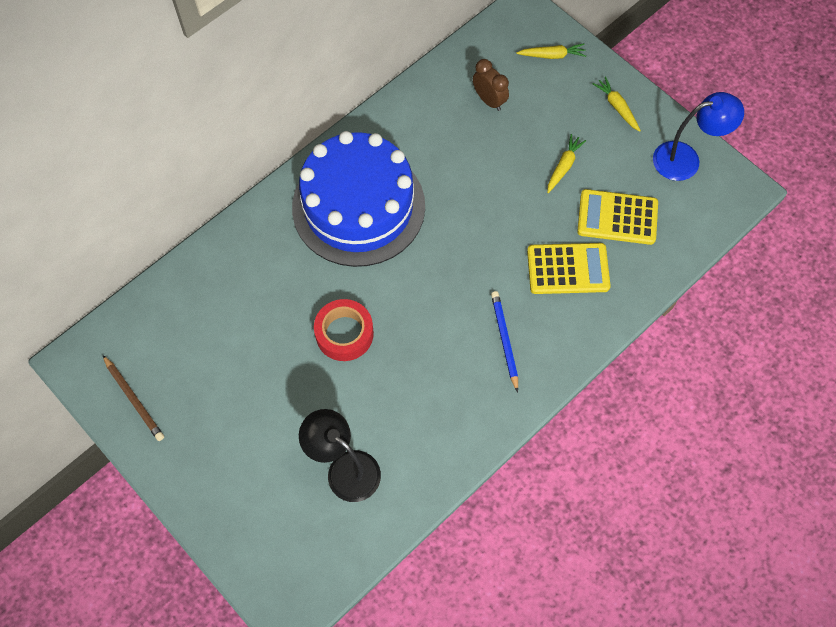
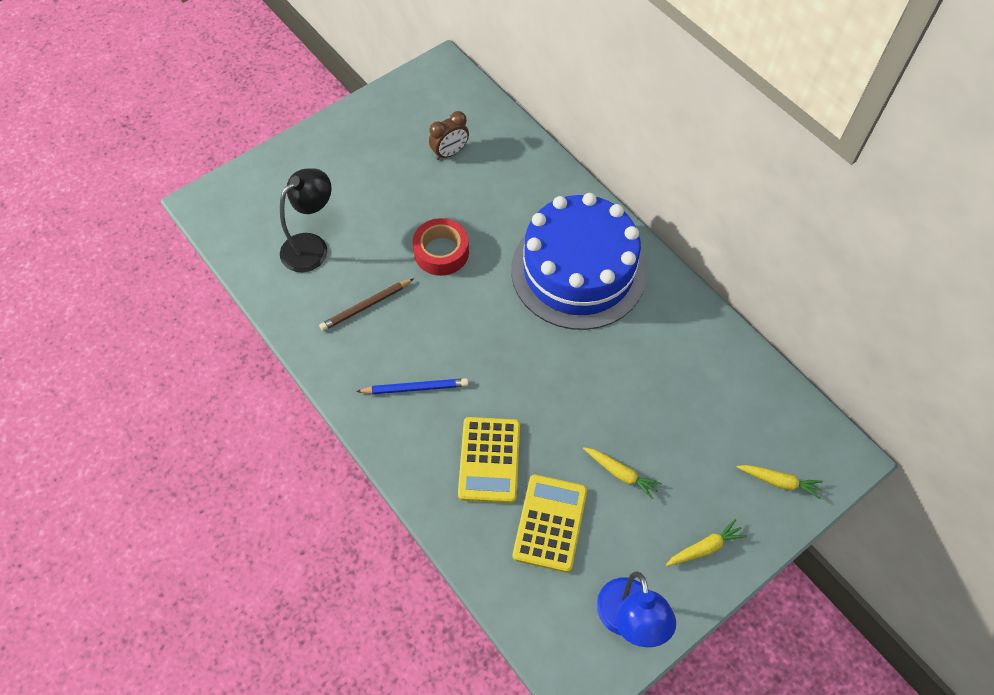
camera: 95 degrees right, 5 degrees down
(134, 399) = (402, 103): brown pencil -> brown pencil (366, 306)
(489, 100) = (711, 404): brown clock -> brown clock (450, 153)
(552, 55) = (779, 481): yellow carrot -> yellow carrot turned 75 degrees counterclockwise

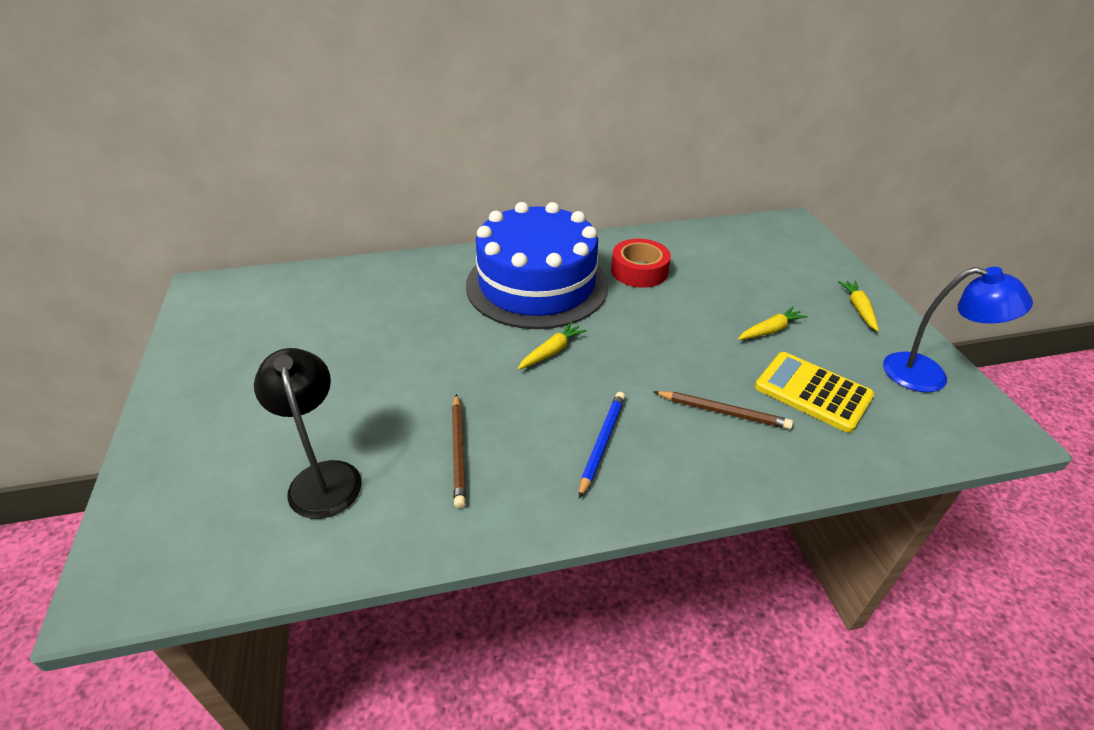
camera: 65 degrees left, 20 degrees down
(441, 252) = (438, 364): red tape -> red tape (639, 271)
(450, 153) = (318, 318): brown clock -> none
(489, 460) = (723, 412): yellow calculator -> brown pencil
(779, 481) = (804, 255): yellow carrot -> yellow carrot (551, 351)

